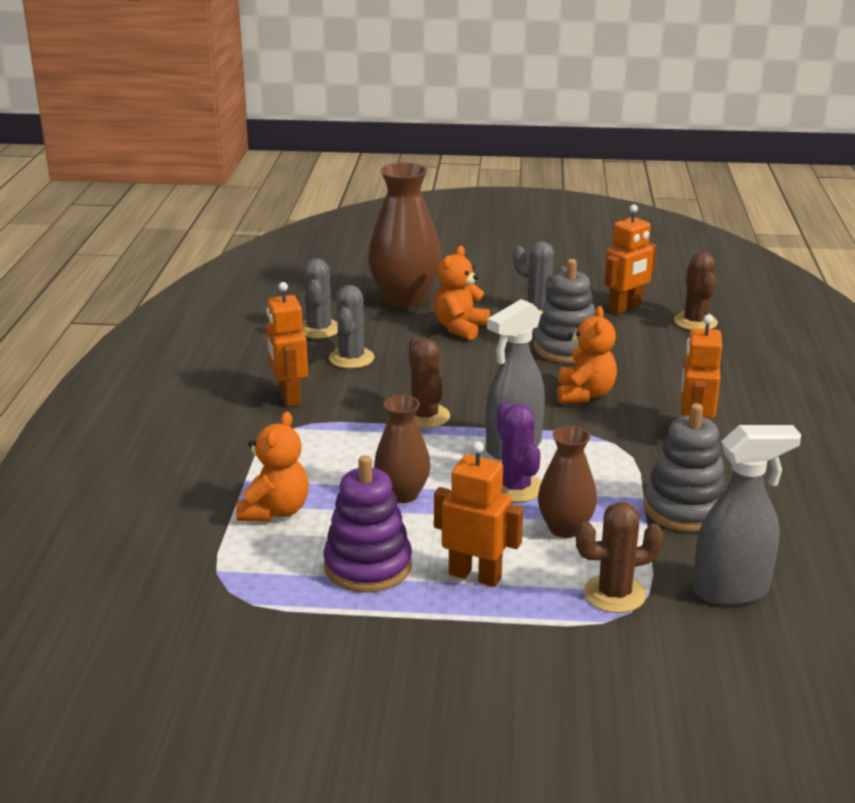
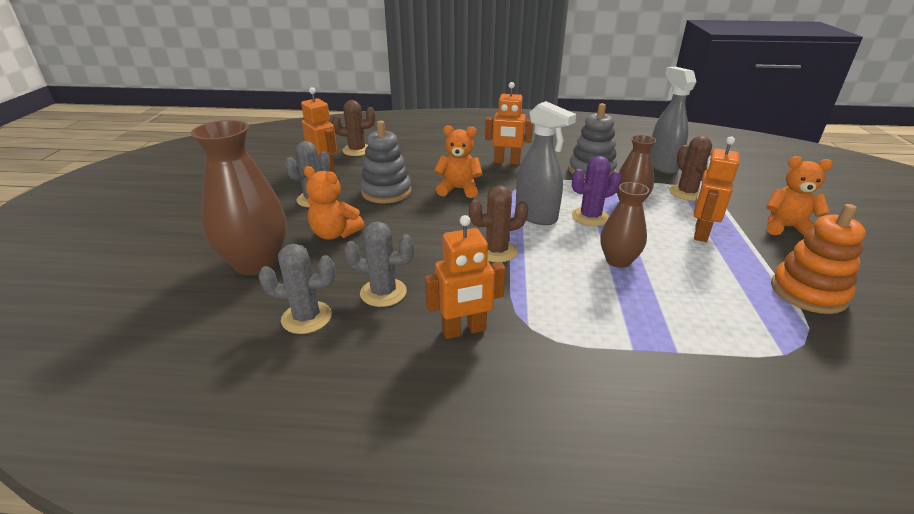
camera: 90 degrees left, 5 degrees up
(275, 511) = (675, 325): orange teddy bear -> orange teddy bear (786, 227)
(320, 629) = (808, 292): none -> orange stacking toy
(368, 566) = (720, 274): purple stacking toy -> none

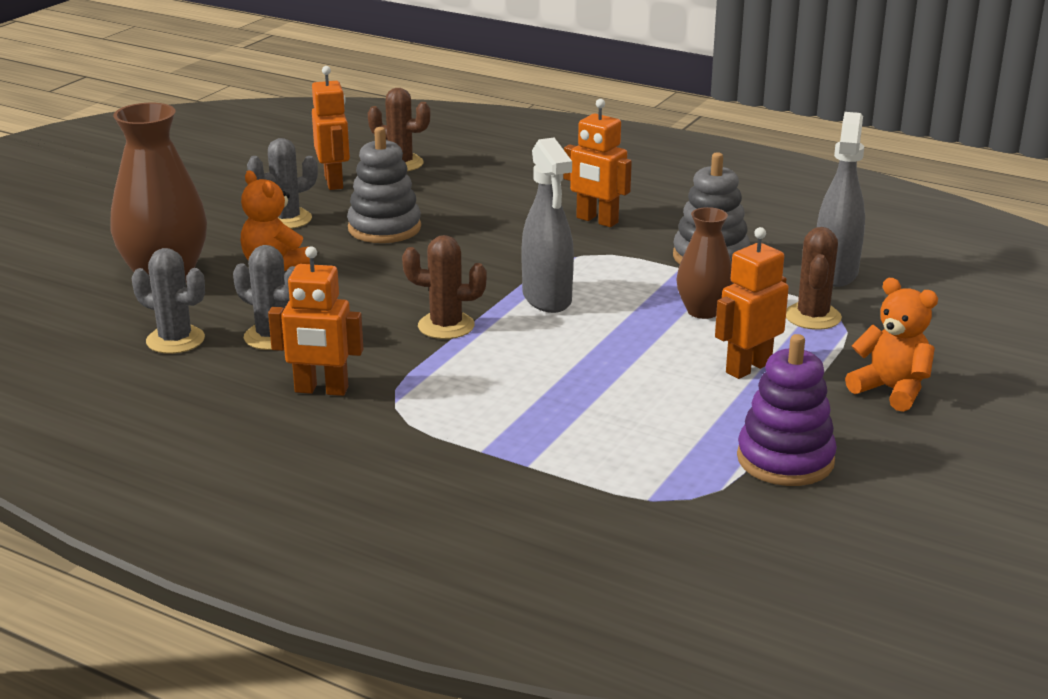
camera: 25 degrees right, 5 degrees down
(458, 189) = (483, 244): orange teddy bear -> none
(590, 217) = (620, 315): purple cactus -> none
(618, 261) = (585, 370): brown vase -> none
(808, 292) = (785, 459): orange stacking toy -> purple stacking toy

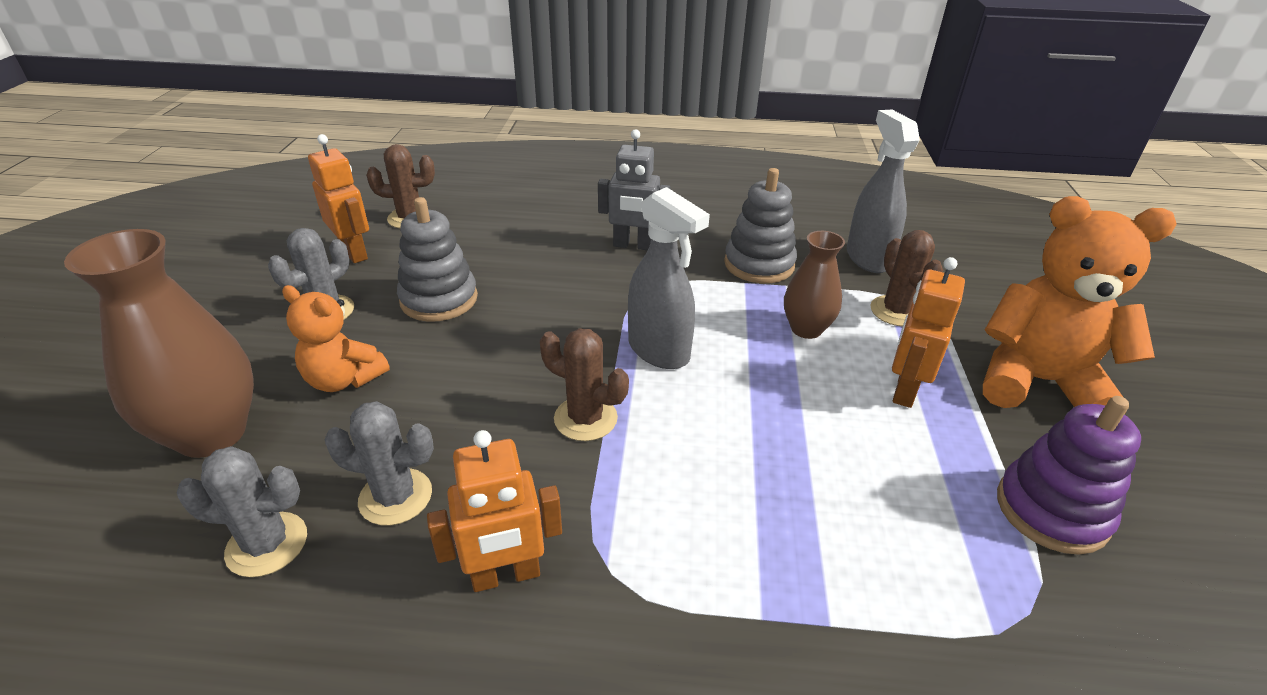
camera: 25 degrees left, 10 degrees up
(446, 326) = (585, 418): brown cactus -> brown cactus turned 45 degrees clockwise
(597, 220) = (633, 245): orange robot -> grey robot
(891, 390) = (1037, 382): orange teddy bear -> orange teddy bear, size x1.72

